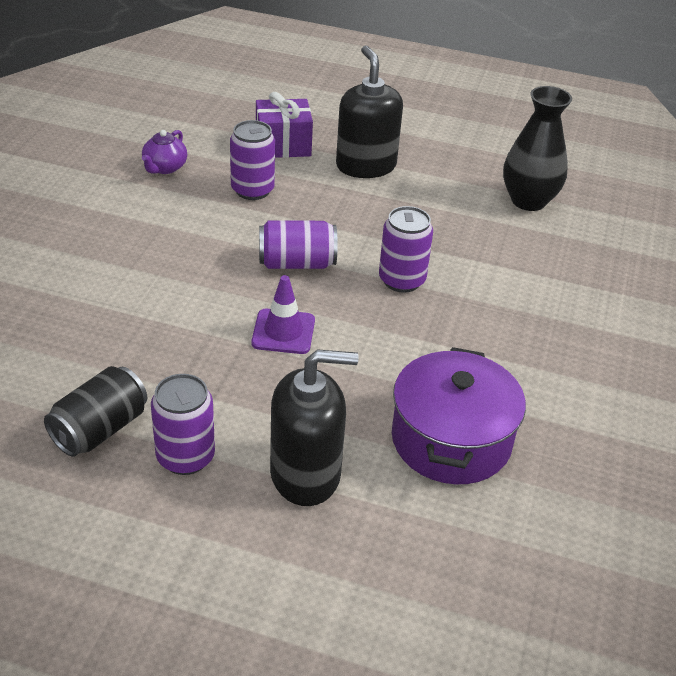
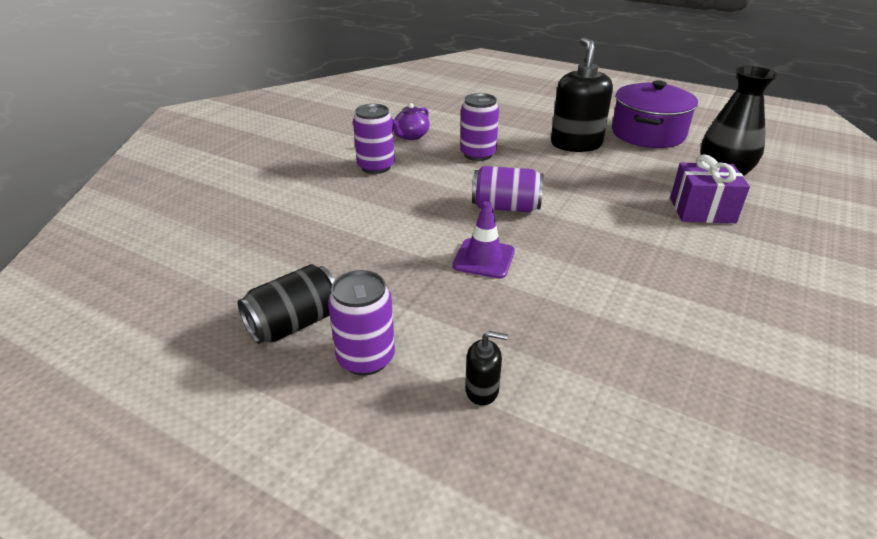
camera: 15 degrees right, 5 degrees down
(283, 145) = (509, 127): purple gift -> purple gift (702, 210)
(305, 474) = (482, 390): black soap dispenser -> black soap dispenser, size x0.46
(402, 280) = (600, 227): purple can -> purple can (376, 167)
(451, 440) = (642, 374): purple pot -> purple pot (648, 133)

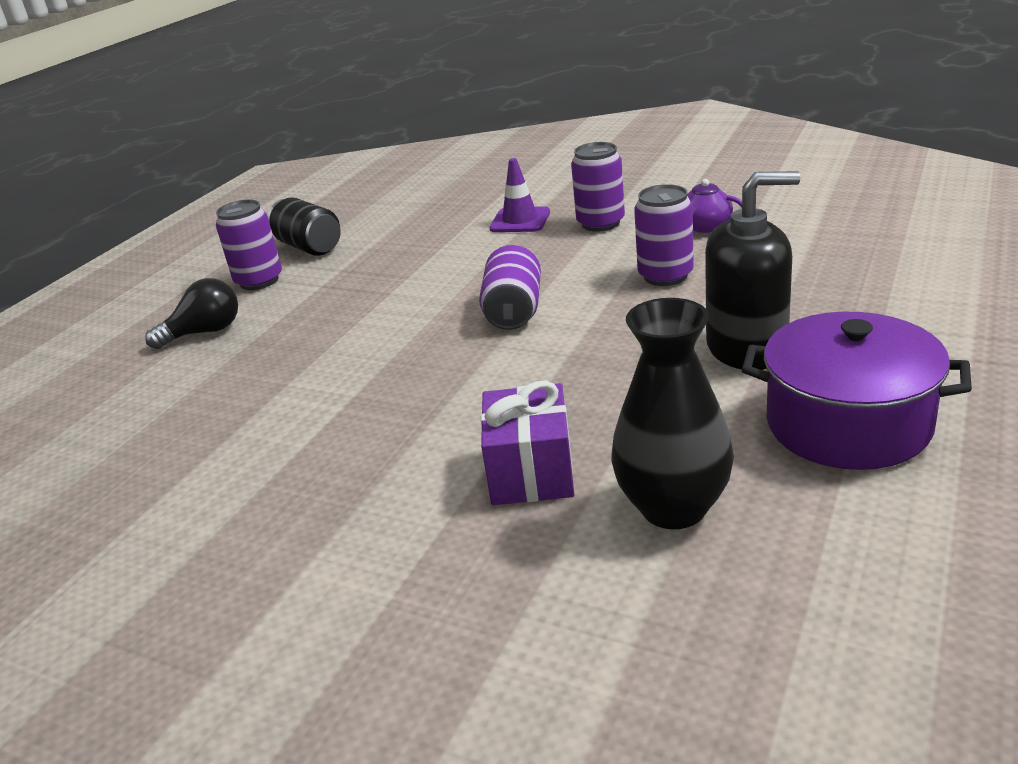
camera: 90 degrees right, 5 degrees down
(482, 390) = (205, 332): black soap dispenser -> black light bulb
(484, 258) = (398, 311): purple traffic cone -> purple traffic cone (520, 220)

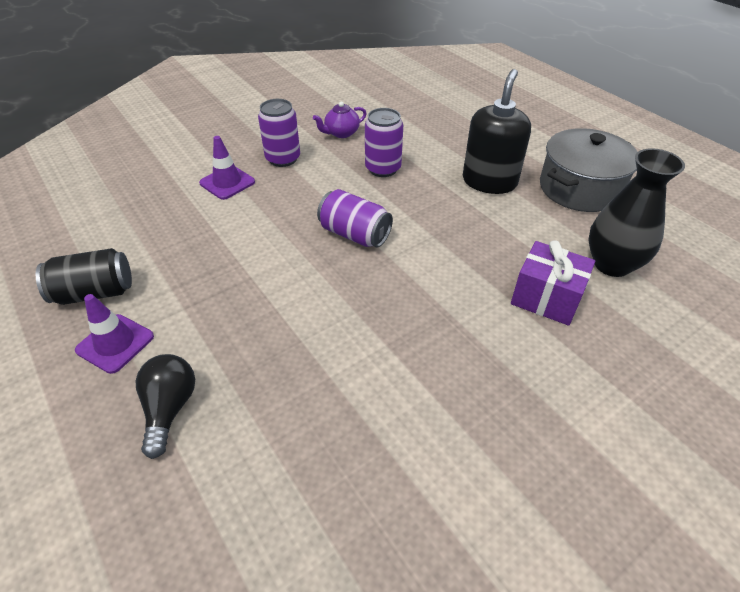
camera: 65 degrees left, 15 degrees up
(259, 281) = (115, 343): purple can -> purple traffic cone
(848, 424) = (580, 188): purple pot -> grey pot

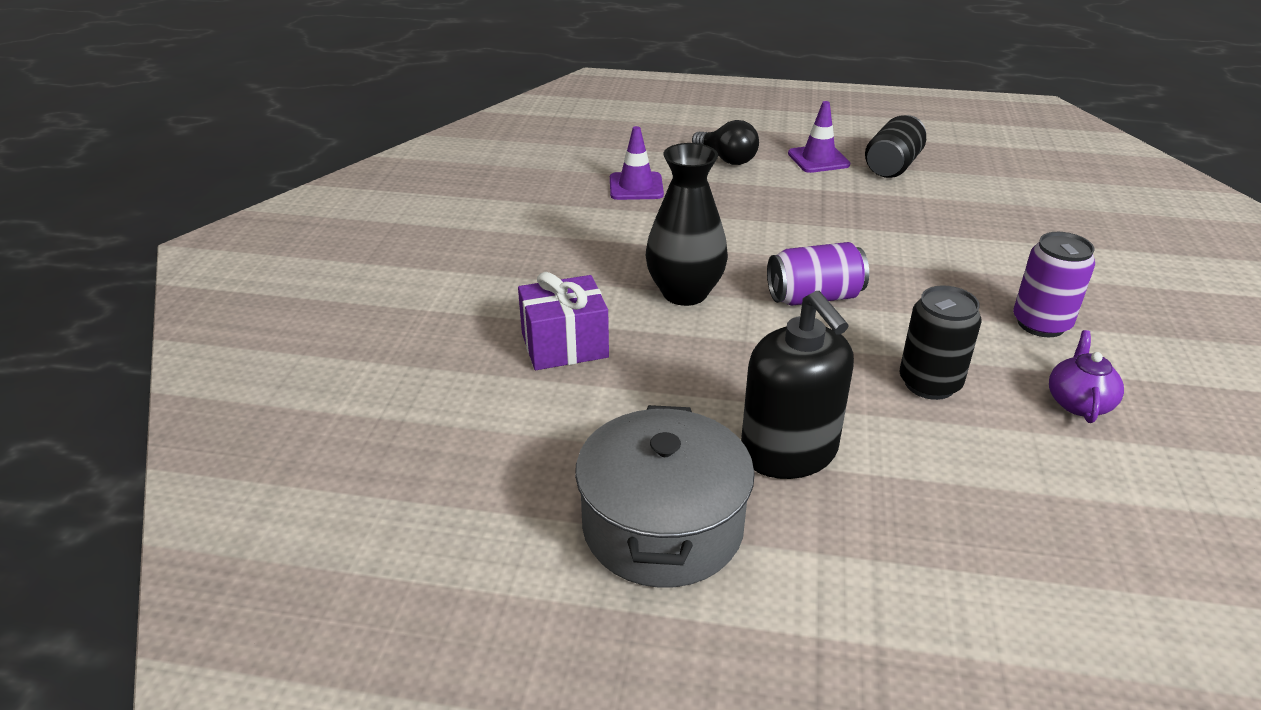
camera: 135 degrees right, 10 degrees down
(227, 182) = (1016, 269): purple traffic cone -> purple traffic cone (636, 187)
(383, 169) = (929, 383): purple can -> black can
(612, 264) = (525, 423): black vase -> black vase (684, 293)

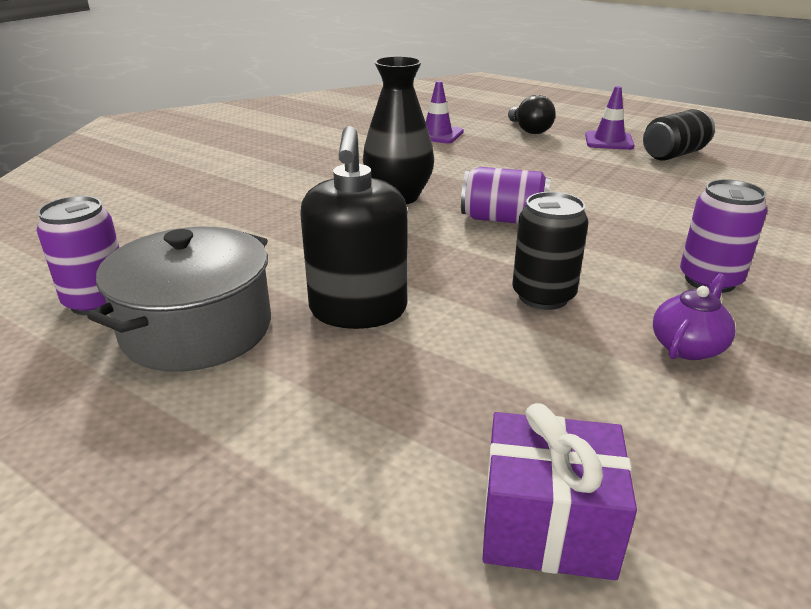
camera: 25 degrees right, 5 degrees down
(518, 529) = (97, 301): none -> purple can
(564, 345) = (271, 208): purple gift -> purple gift (547, 526)

